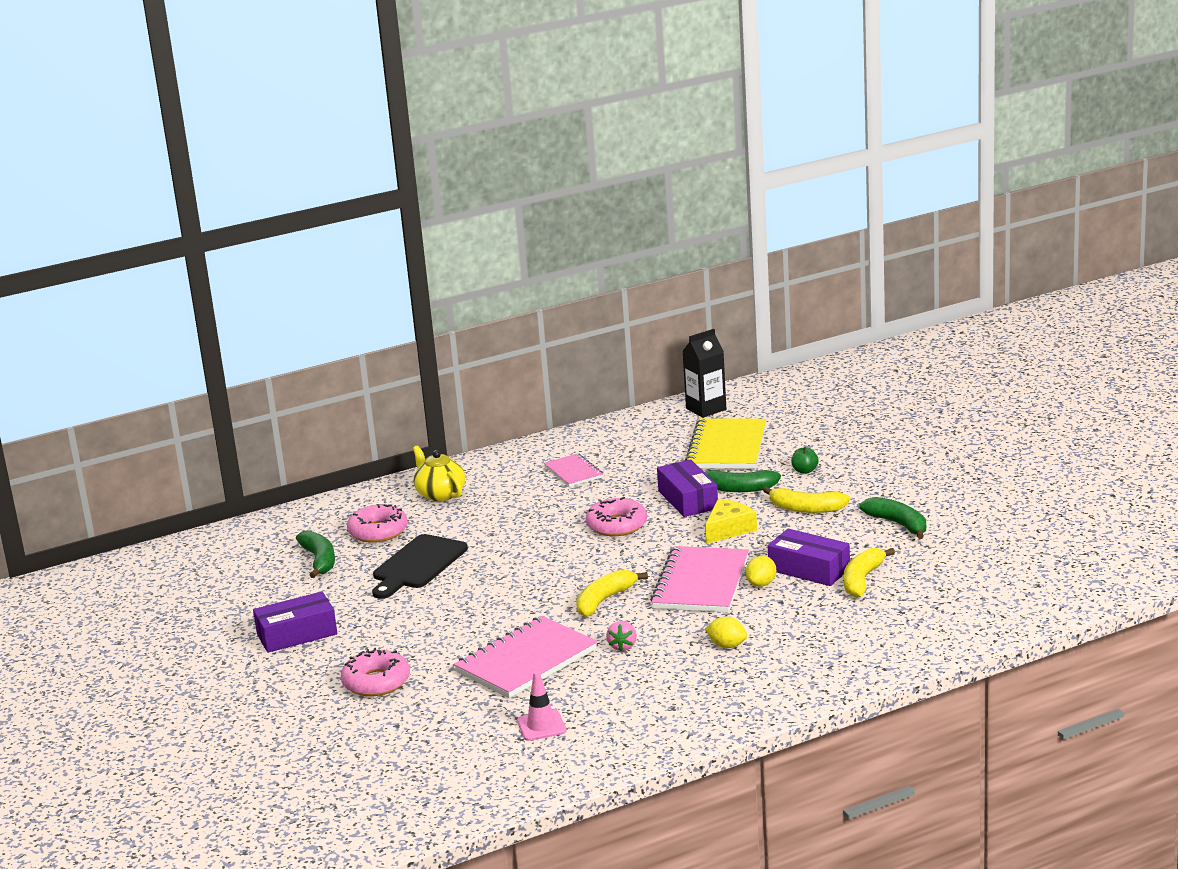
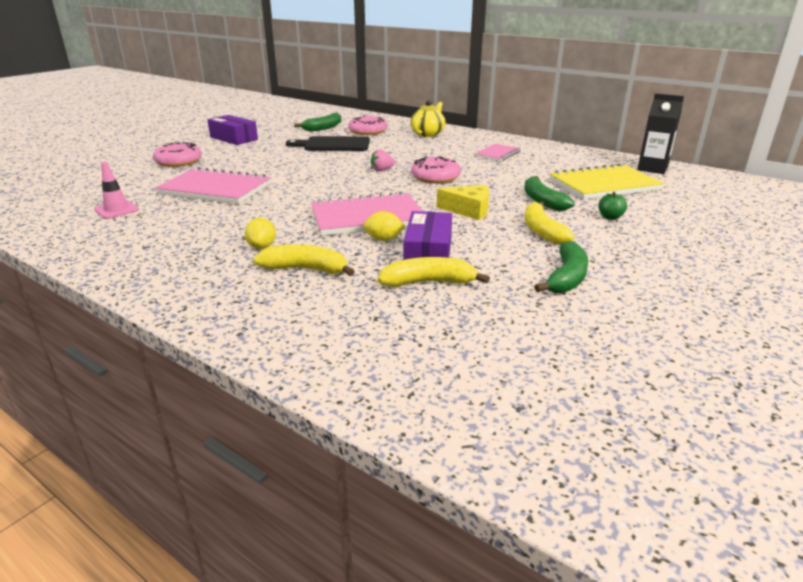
camera: 60 degrees right, 5 degrees up
(604, 600) = (317, 194): yellow banana -> yellow banana (306, 269)
(623, 646) = (247, 212): pink strawberry -> pink strawberry (382, 170)
(688, 500) = (501, 189): purple box -> none

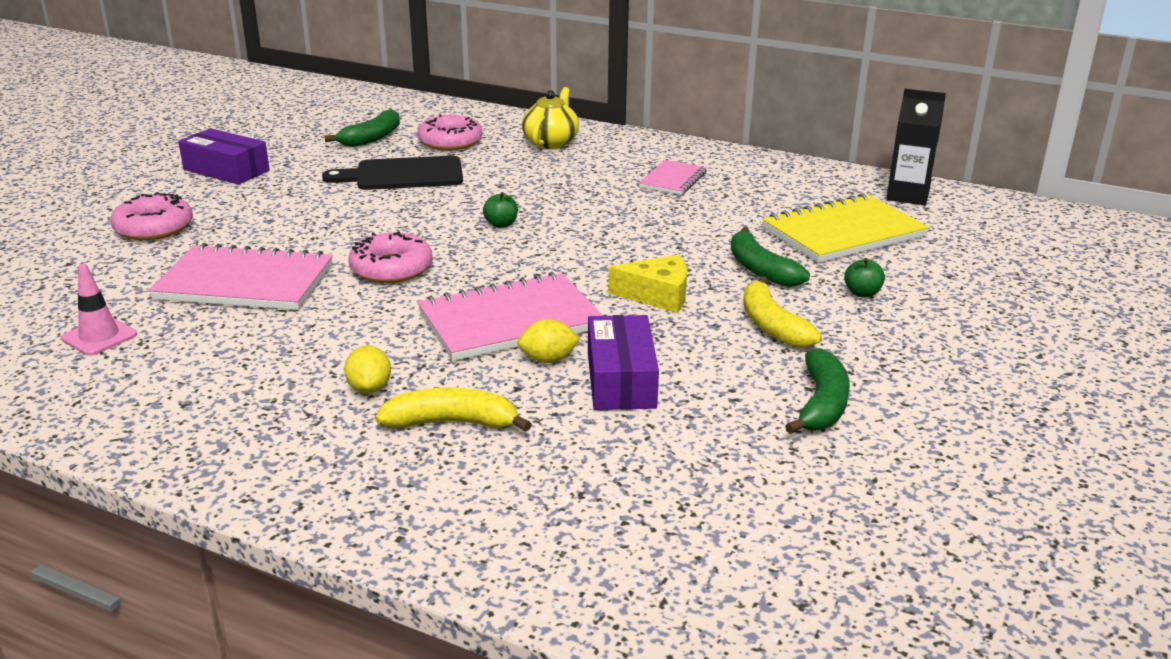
camera: 10 degrees left, 0 degrees up
(382, 170) = (501, 224): pink strawberry -> green apple
(428, 282) = (636, 429): yellow banana -> none
(435, 177) = (589, 234): pink donut -> pink donut (391, 269)

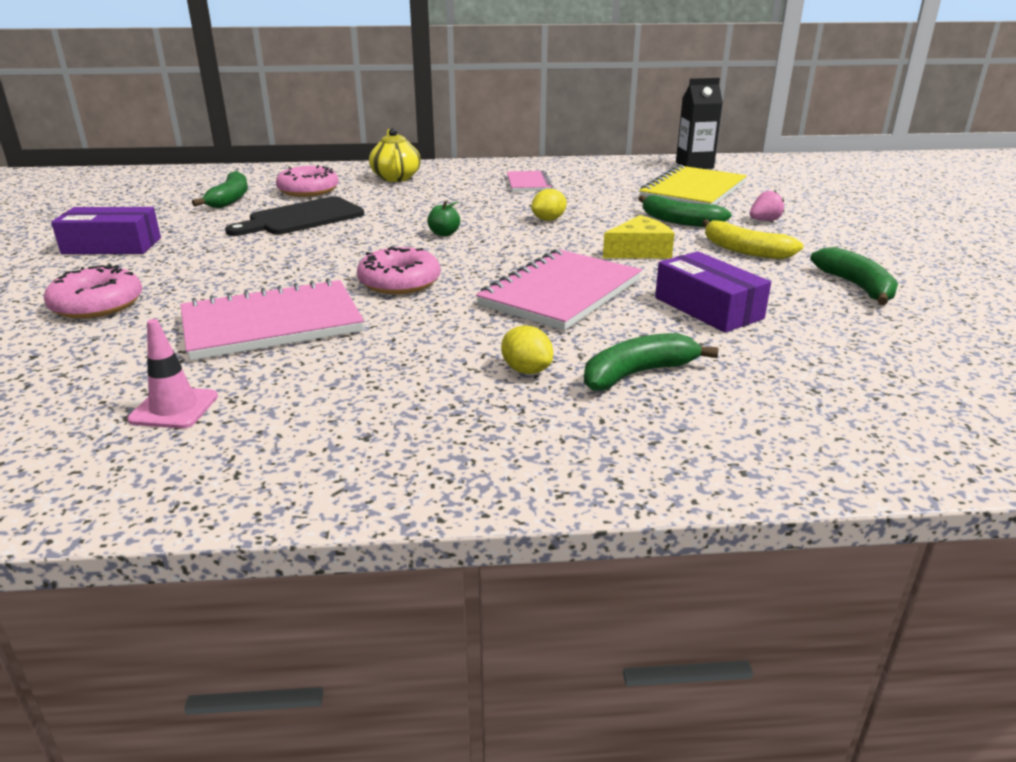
camera: 30 degrees left, 0 degrees up
(452, 423) = (638, 374): yellow banana -> green banana
(548, 359) = (634, 310): yellow lemon -> yellow lemon (548, 219)
(862, 293) = (764, 220): green apple -> pink strawberry

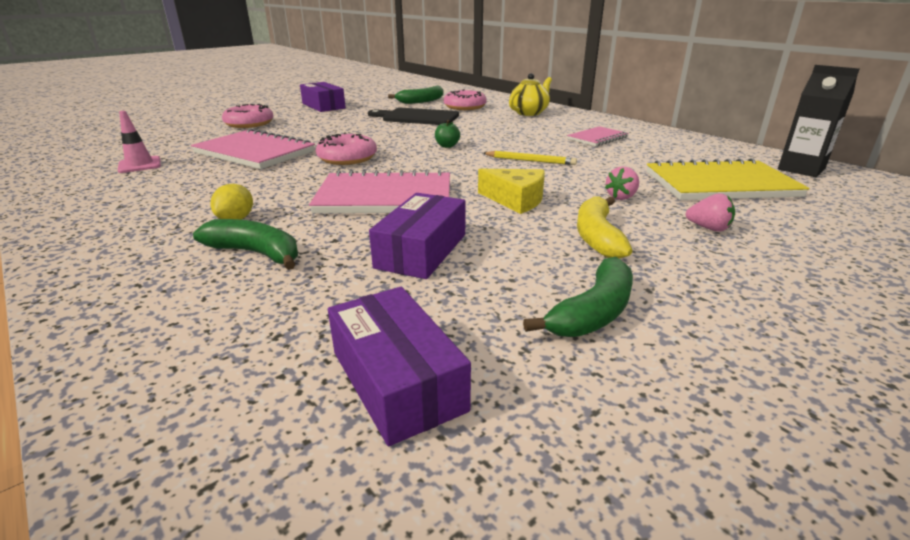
camera: 55 degrees right, 0 degrees up
(548, 219) = (530, 161): yellow lemon -> yellow pencil
(679, 221) = (621, 197): green banana -> pink strawberry
(905, 361) = (397, 380): none -> purple box

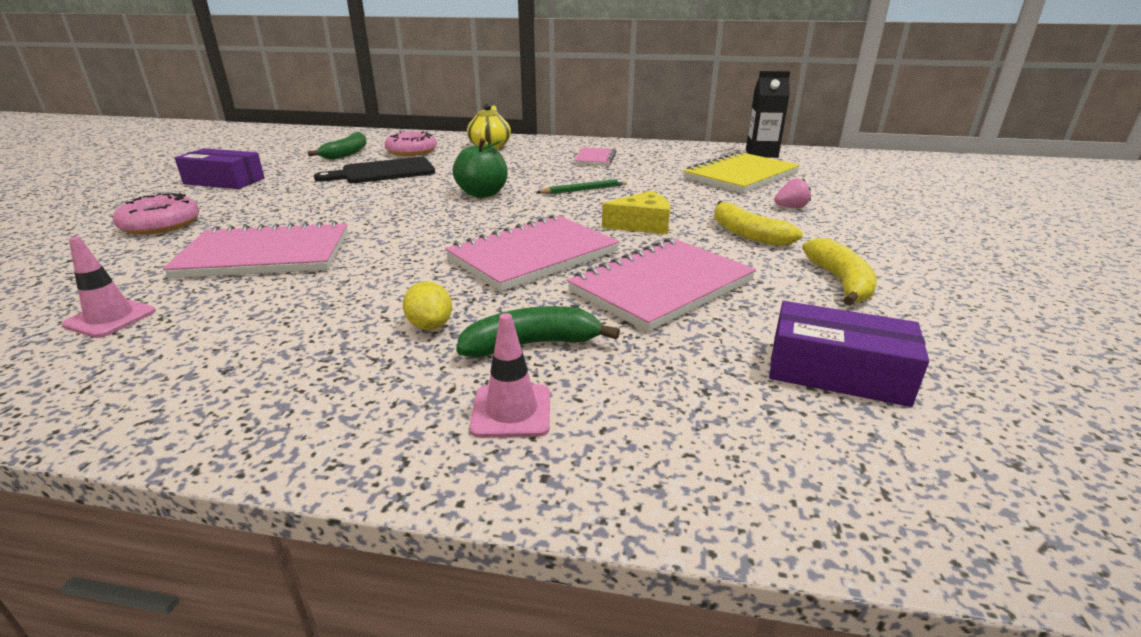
camera: 40 degrees left, 0 degrees up
(161, 286) = (511, 411): none -> pink traffic cone
(347, 158) = (404, 231): pink donut -> none
(421, 251) = (662, 286): purple box -> pink notebook
(447, 146) = (482, 194): green apple -> green apple, size x1.85
(530, 161) = (584, 190): yellow pencil -> green pencil
(593, 312) = (840, 282): green banana -> yellow banana
(621, 197) = (704, 201): pink strawberry -> none

